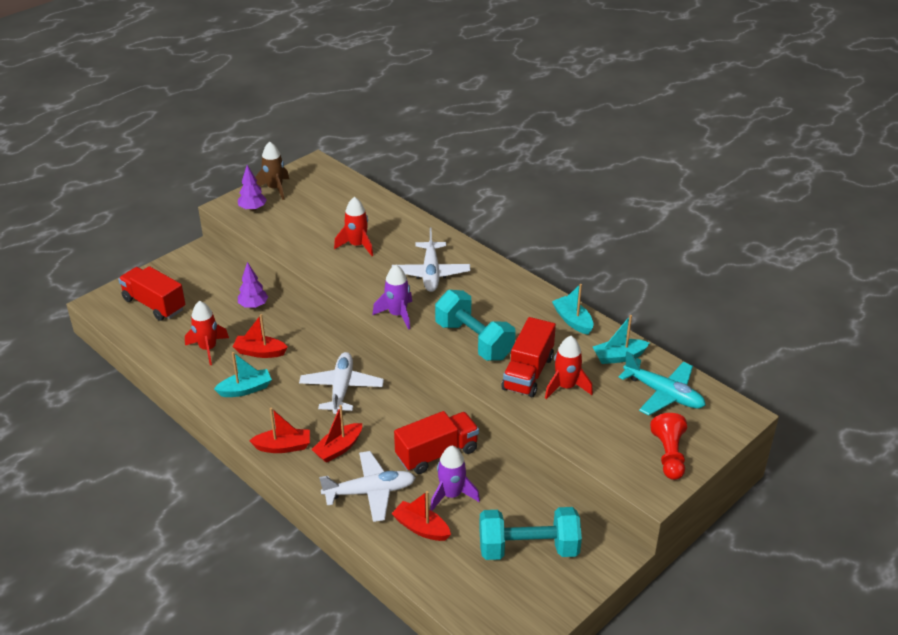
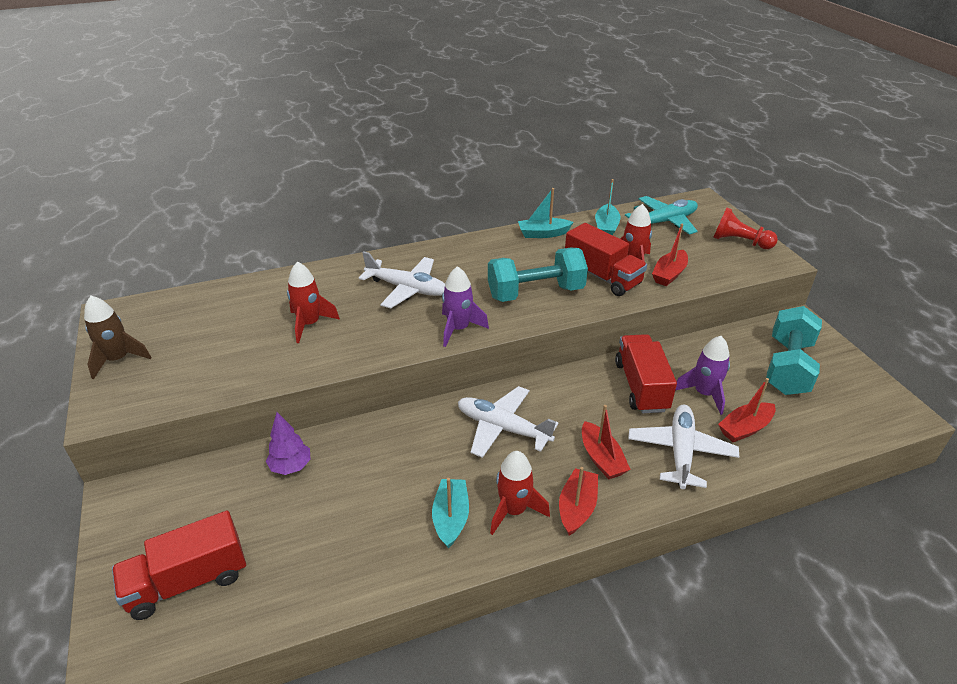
camera: 65 degrees left, 0 degrees up
(208, 349) = (341, 538): red rocket -> red rocket (514, 510)
(253, 209) = (138, 390): purple tree -> none
(260, 352) = (388, 484): red boat -> red boat (669, 274)

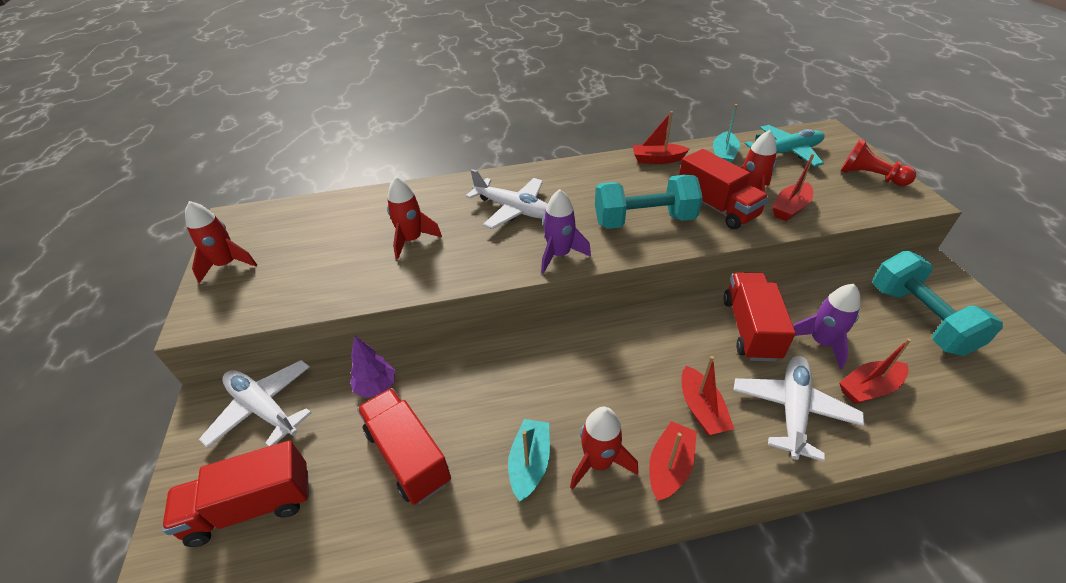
camera: 10 degrees right, 5 degrees up
(118, 359) = (227, 264): brown rocket -> red rocket
(334, 523) = (408, 456): none -> red truck
(502, 428) = (596, 364): white plane -> white plane (263, 408)
(543, 234) = (657, 159): turquoise boat -> red boat
(788, 367) = (919, 319): turquoise dumbbell -> turquoise dumbbell turned 45 degrees counterclockwise

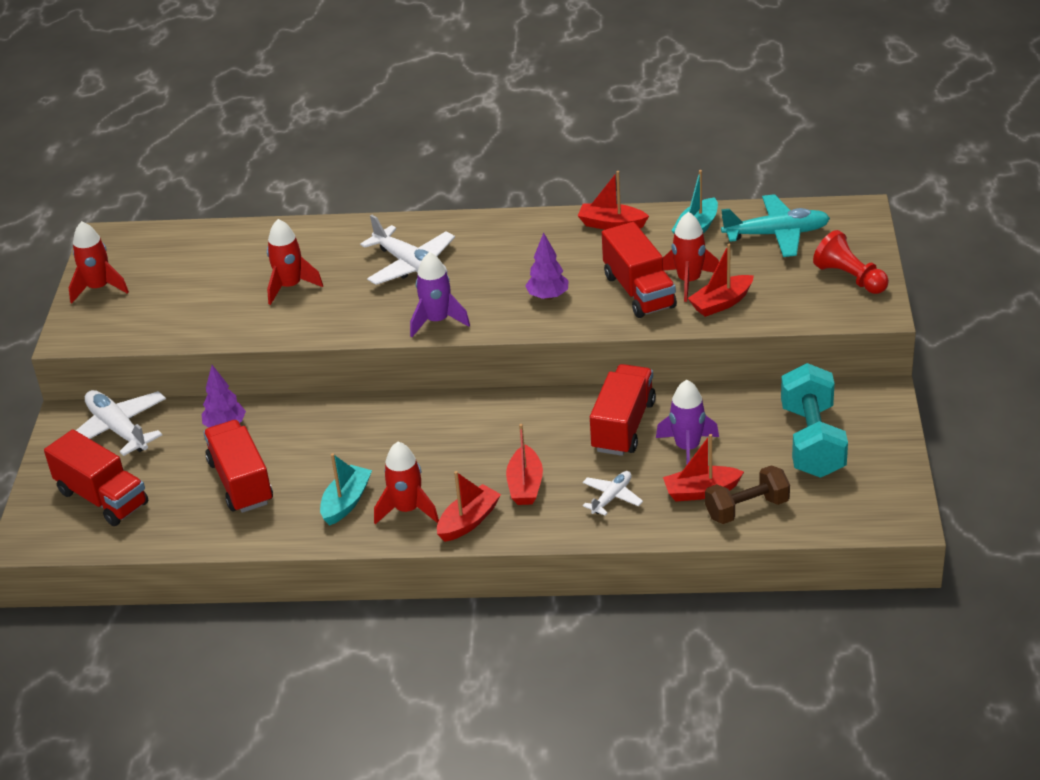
camera: 15 degrees right, 5 degrees down
(251, 506) = (102, 498): red truck -> red truck turned 135 degrees counterclockwise
(644, 221) = (548, 296): turquoise dumbbell -> purple tree
(792, 410) = (612, 497): white plane -> white plane, size x0.56
(925, 401) = (747, 509): none -> brown dumbbell

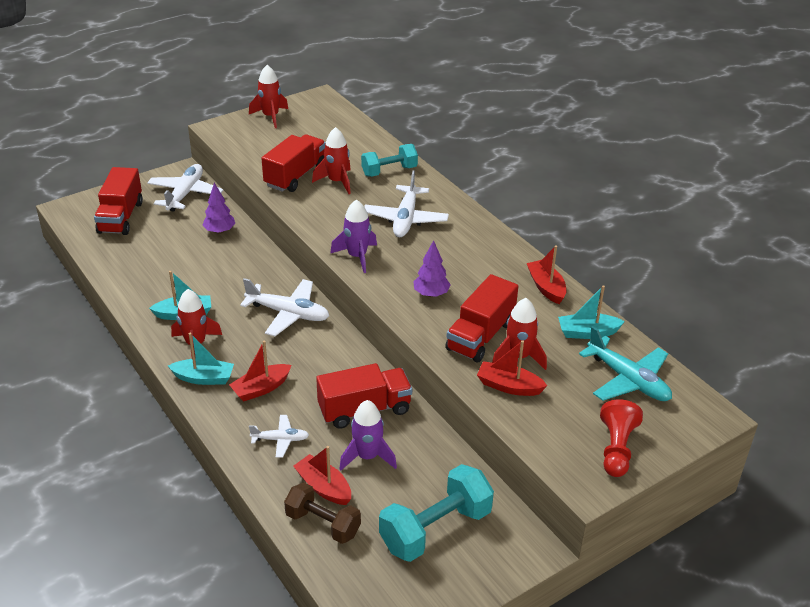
camera: 50 degrees right, 0 degrees up
(241, 482) = (172, 262): red truck -> red truck (295, 176)
(314, 244) = (389, 171): none -> turquoise dumbbell
(428, 425) = (288, 313): none -> white plane
(468, 521) = (204, 378): red boat -> turquoise boat

